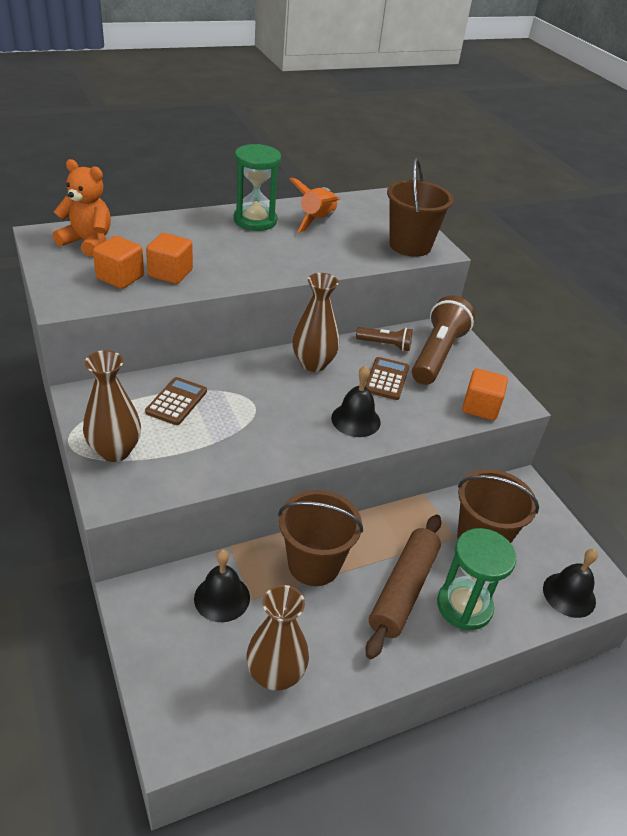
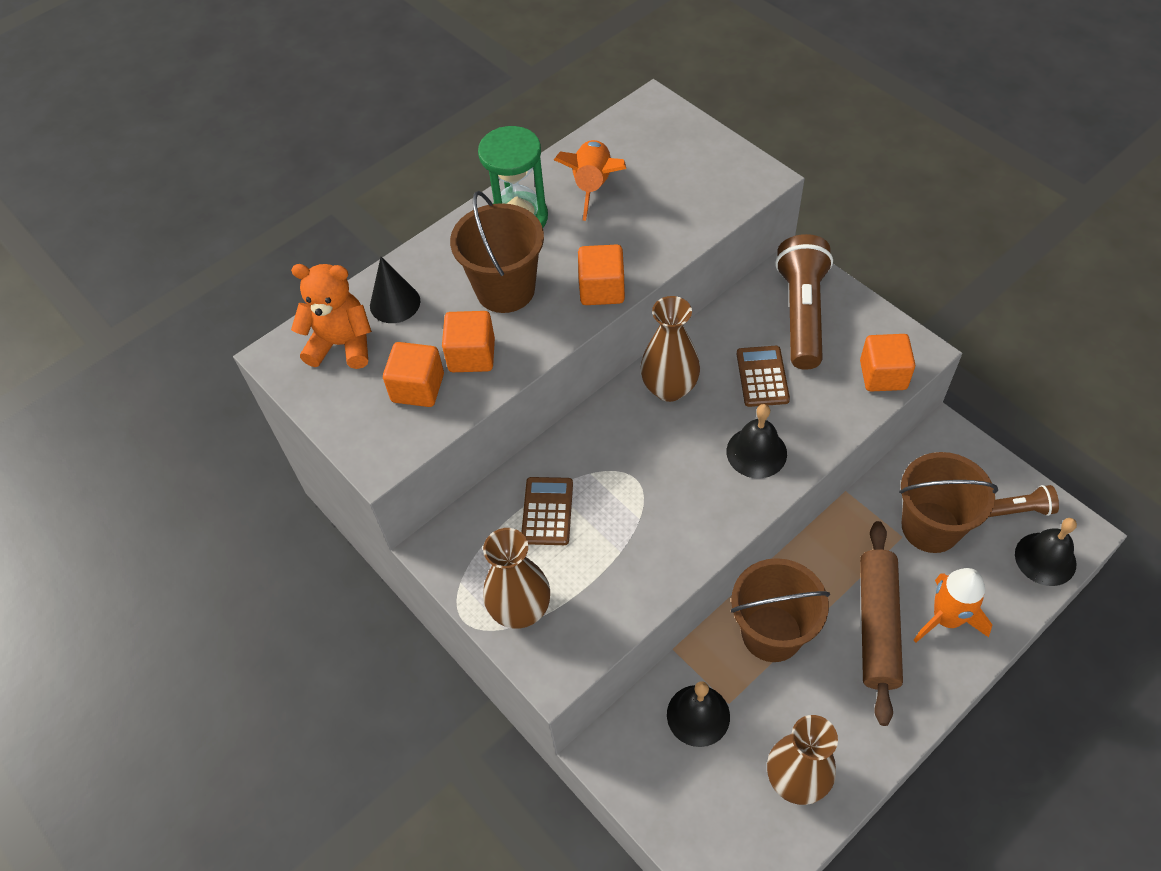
camera: 10 degrees left, 15 degrees up
(139, 234) = (395, 303): none -> black cone
(286, 269) = (602, 289): none -> orange cube
(385, 345) = (736, 323): brown flashlight -> brown flashlight (1017, 510)
(410, 245) = (724, 184): brown bucket -> brown bucket (505, 290)
(464, 606) = (946, 618): green hourglass -> orange rocket

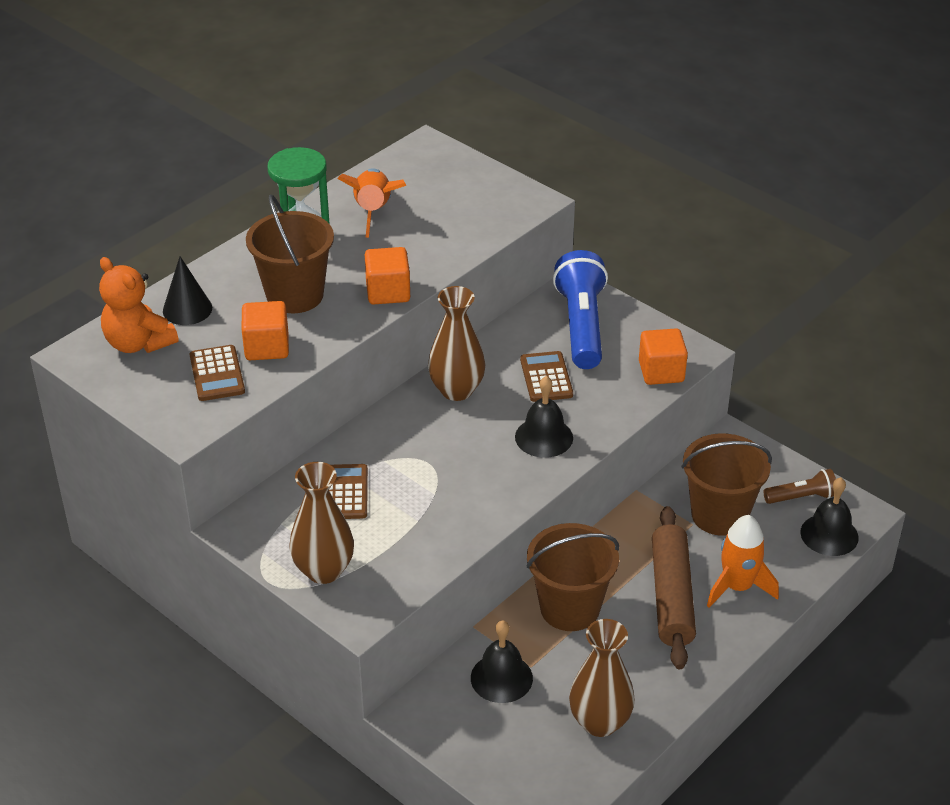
camera: 10 degrees left, 15 degrees down
(342, 344) = (138, 343): orange teddy bear -> orange teddy bear turned 135 degrees counterclockwise
(418, 388) = (217, 374): orange cube -> brown calculator
(801, 313) = (581, 325): brown flashlight -> blue flashlight

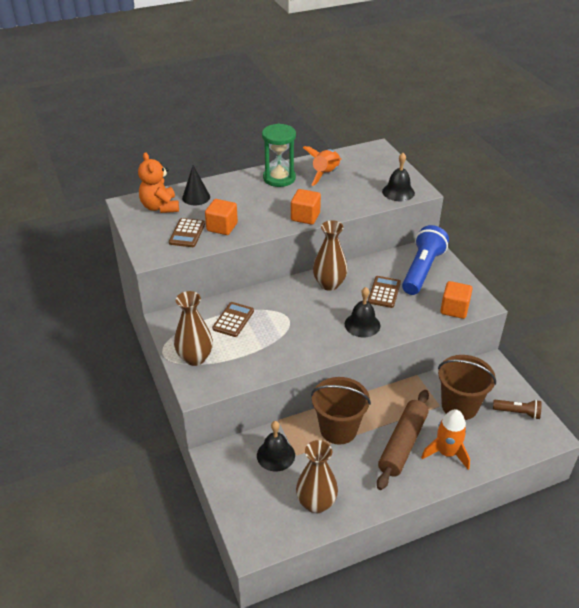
camera: 25 degrees right, 0 degrees up
(295, 295) = (255, 205): brown bucket -> none
(829, 534) = (523, 441): black bell -> black bell (398, 192)

